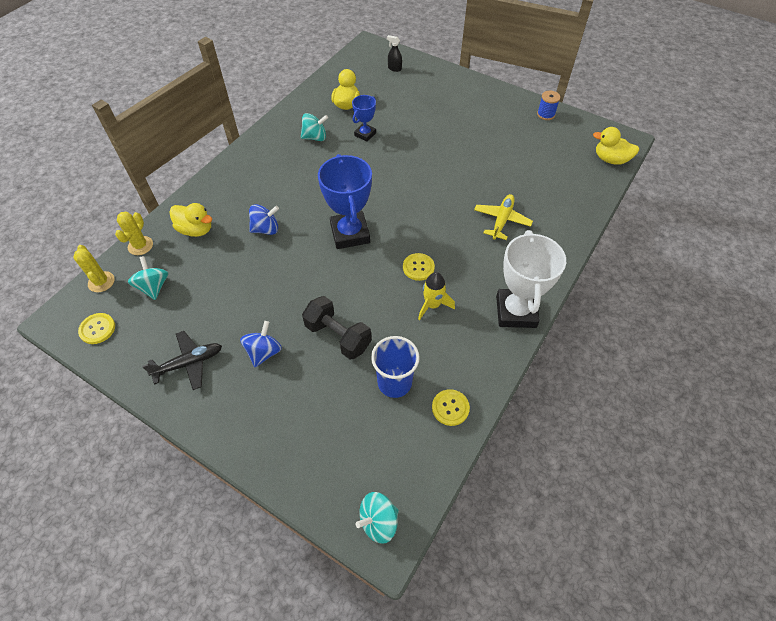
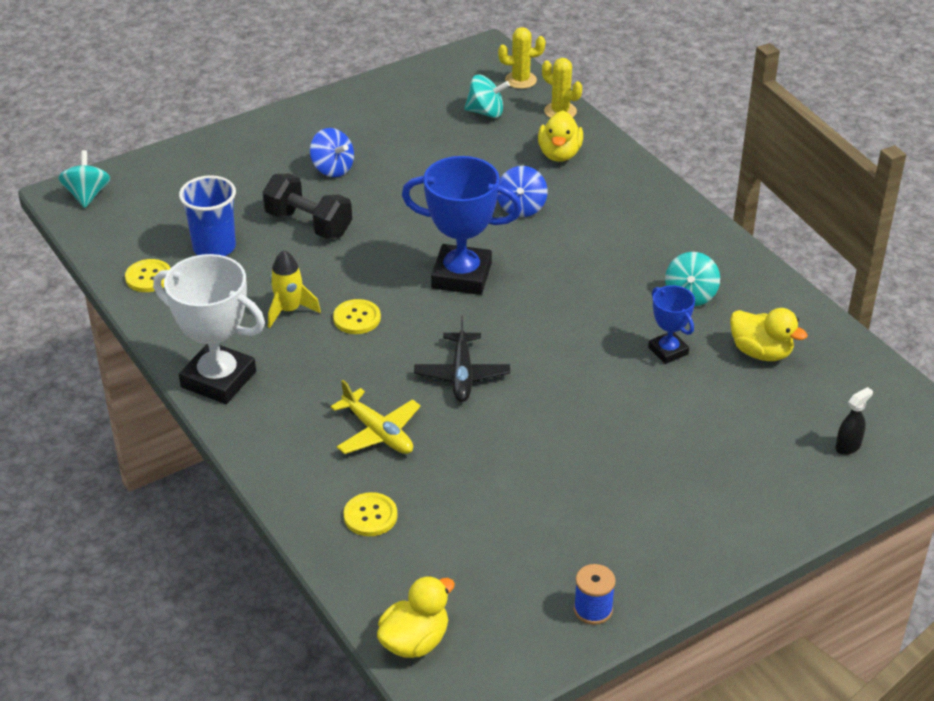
camera: 115 degrees right, 15 degrees down
(97, 329) = (453, 72): yellow button -> yellow button (370, 516)
(189, 363) = (360, 120): black plane -> black plane (462, 375)
(196, 230) = (559, 154): yellow duck -> yellow duck turned 45 degrees counterclockwise
(338, 336) = (308, 224): black dumbbell -> black dumbbell turned 60 degrees clockwise

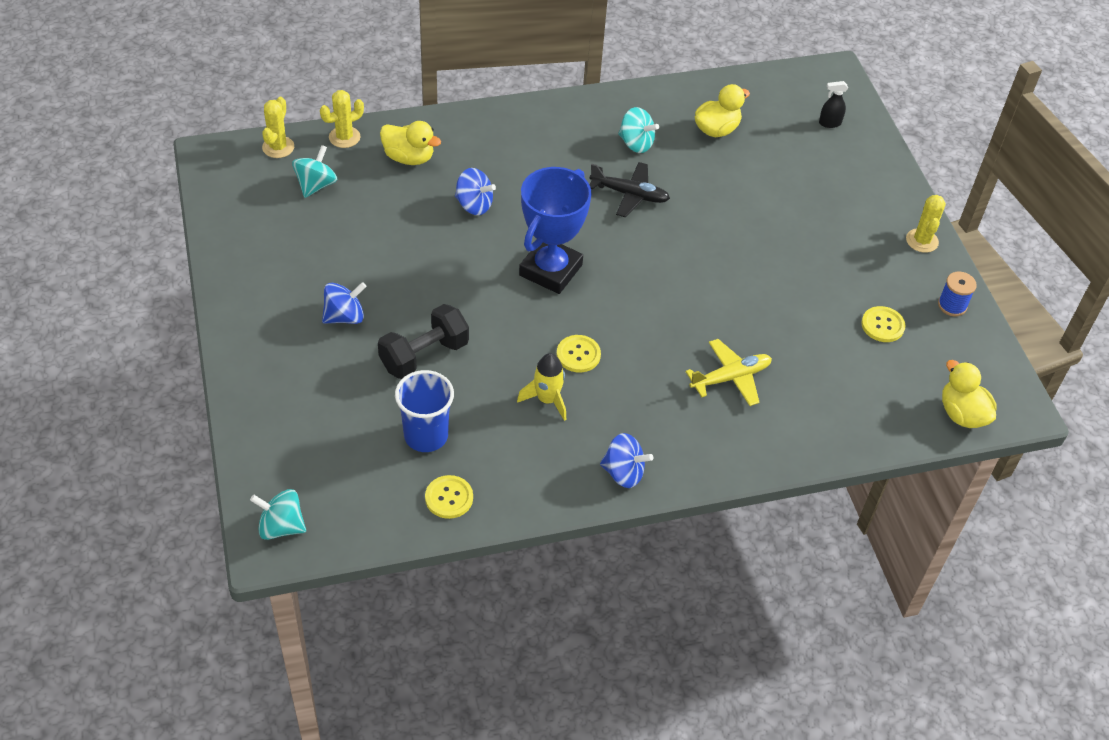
camera: 75 degrees left, 10 degrees up
(218, 379) = (623, 473): white trophy -> blue spinning top
(370, 516) = (825, 407): yellow button -> yellow button (882, 325)
(462, 375) = (679, 306): black plane -> black plane (630, 194)
(668, 351) = (696, 177): blue trophy -> none
(691, 565) = (922, 241): none -> yellow cactus
(848, 446) = (829, 123): black spray bottle -> black spray bottle turned 75 degrees counterclockwise

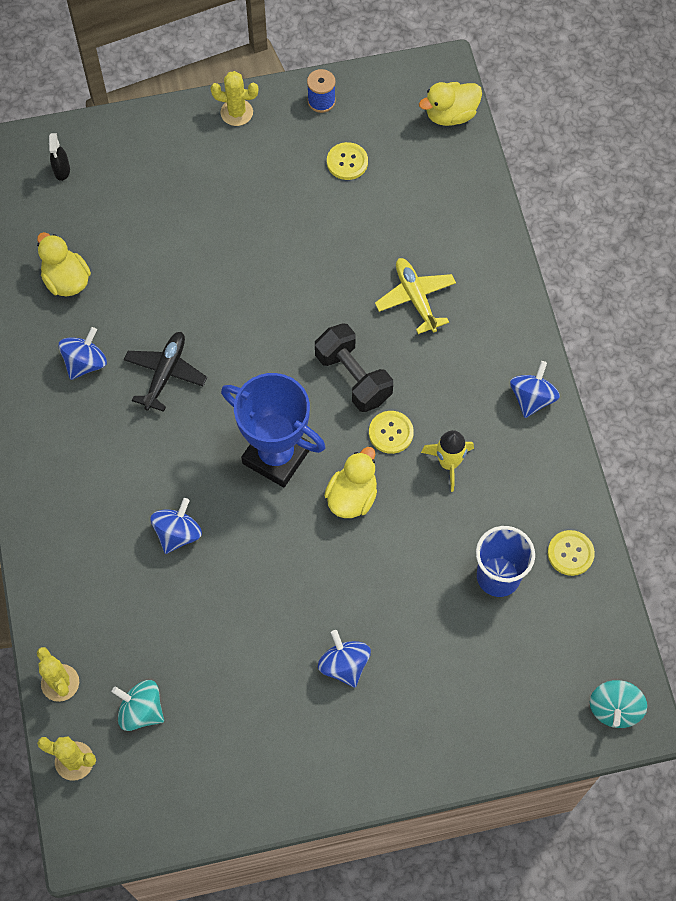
camera: 85 degrees left, 15 degrees up
(409, 158) = (98, 606): yellow duck -> yellow duck (352, 497)
(424, 355) = (396, 581): black dumbbell -> black dumbbell (353, 377)
(636, 143) = (85, 363): turquoise spinning top -> blue spinning top

